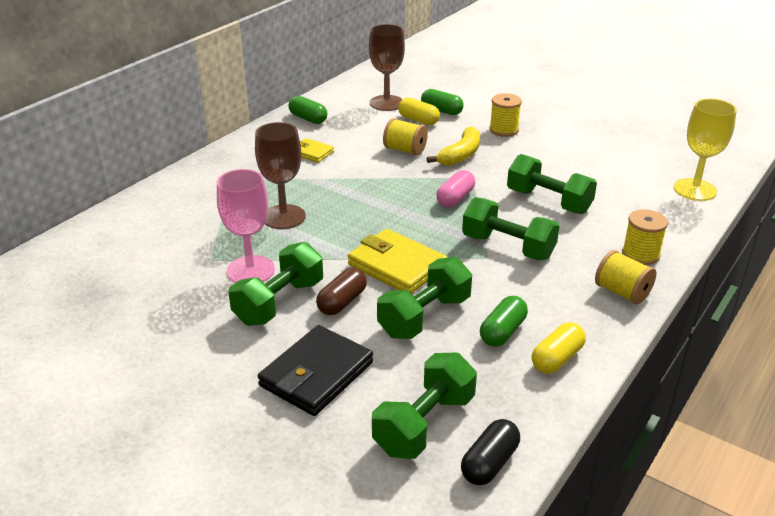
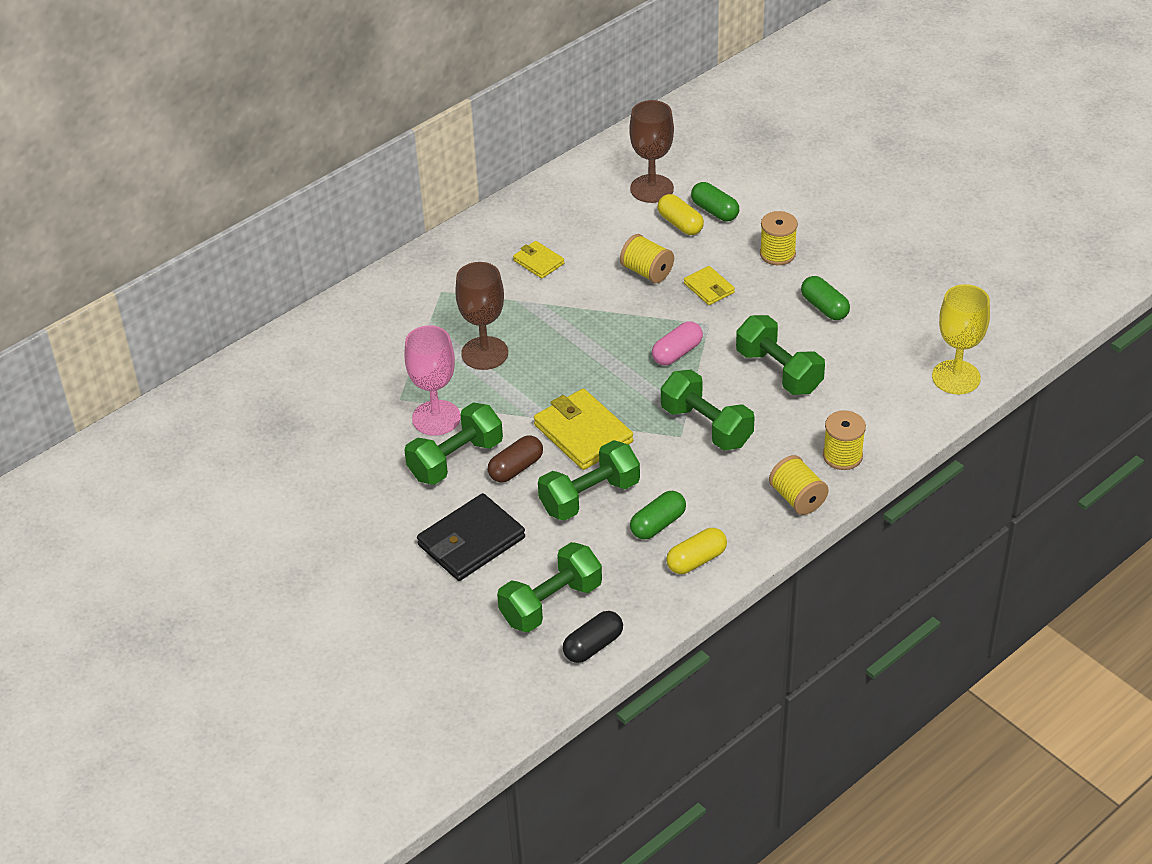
camera: 15 degrees right, 10 degrees up
(308, 119) = (549, 205): green capsule -> green capsule (824, 307)
(460, 155) = (709, 288): yellow banana -> yellow wallet

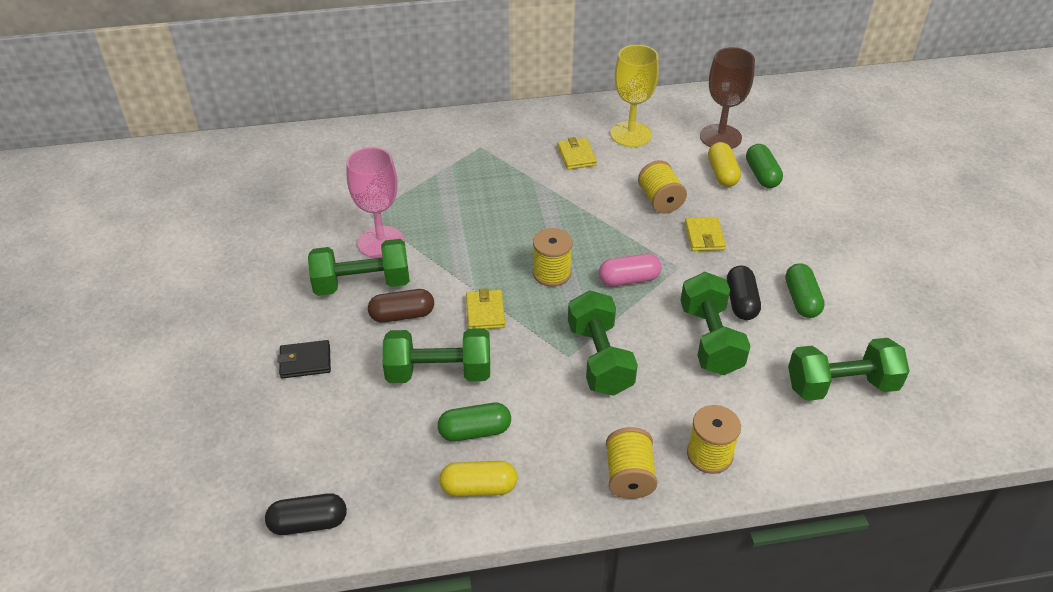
camera: 30 degrees right, 0 degrees up
(471, 541) = (305, 362): black wallet -> black wallet, size x0.55
(484, 353) = (468, 208): brown goblet -> none
(551, 603) = (313, 457): green dumbbell -> green dumbbell (841, 386)
(583, 433) = (485, 312): yellow wallet -> yellow wallet, size x0.55
(777, 254) = (792, 233): yellow spool -> yellow spool (551, 273)
(780, 330) = (741, 302): none -> black capsule
(956, 377) = (892, 431): yellow goblet -> yellow goblet (630, 134)

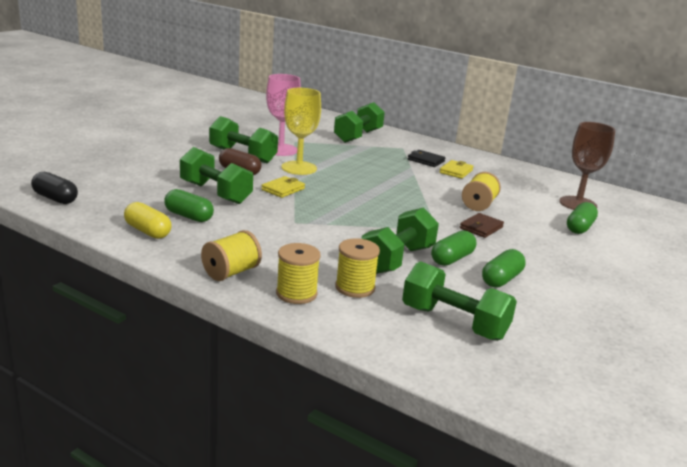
camera: 40 degrees right, 20 degrees down
(305, 362) = (164, 162): black wallet -> black wallet (426, 160)
(551, 273) = (349, 196): yellow spool -> yellow spool (355, 287)
(599, 359) = (310, 231): green dumbbell -> green dumbbell (358, 136)
(629, 279) = (392, 218): pink capsule -> none
(630, 134) = (510, 179): yellow goblet -> yellow goblet (299, 168)
(704, 236) = (481, 228): yellow wallet -> brown wallet
(722, 173) = (548, 215): yellow capsule -> none
(741, 302) = (452, 259): black capsule -> green capsule

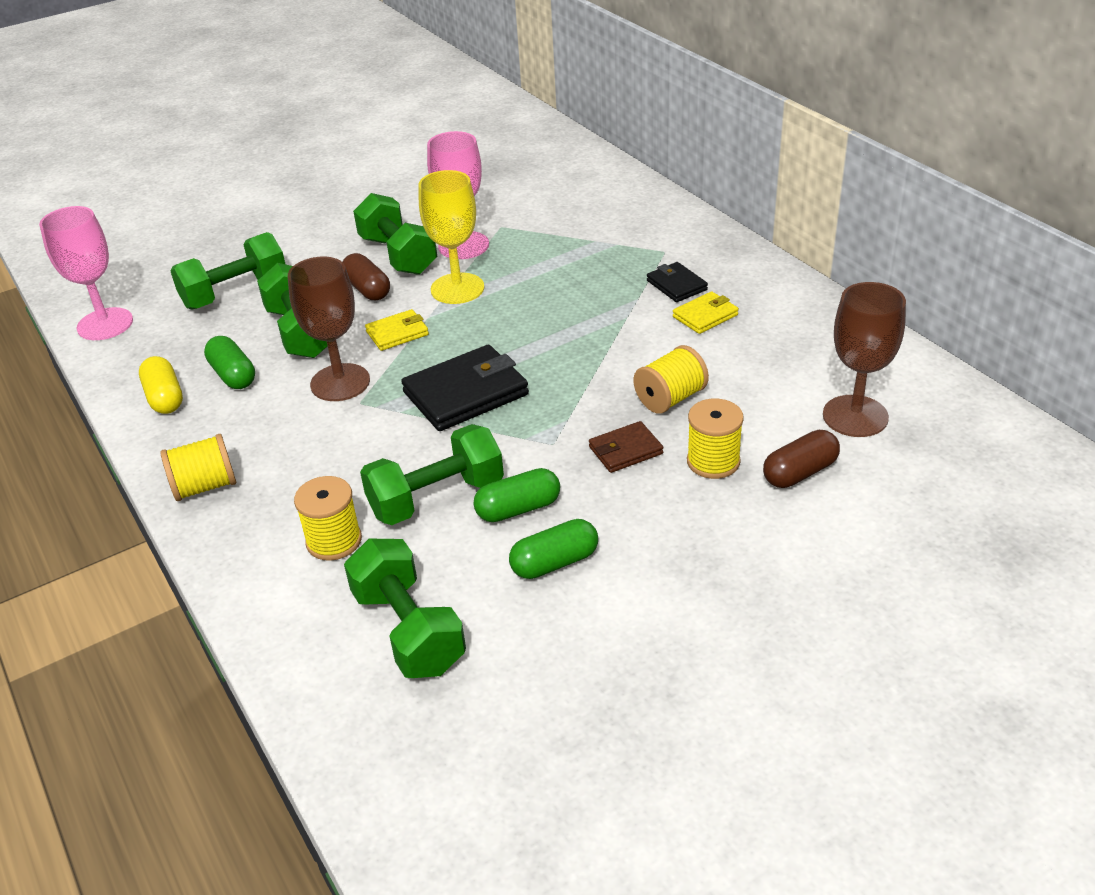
camera: 30 degrees right, 15 degrees up
(55, 198) = (105, 324): black capsule -> pink goblet
(271, 214) = (340, 382): none -> brown goblet
(296, 293) = (252, 538): yellow spool -> yellow spool (713, 461)
(358, 136) = (612, 219): green dumbbell -> green dumbbell (235, 293)
(359, 212) = (466, 393): none -> black wallet
(579, 227) = (800, 472): green capsule -> brown capsule

